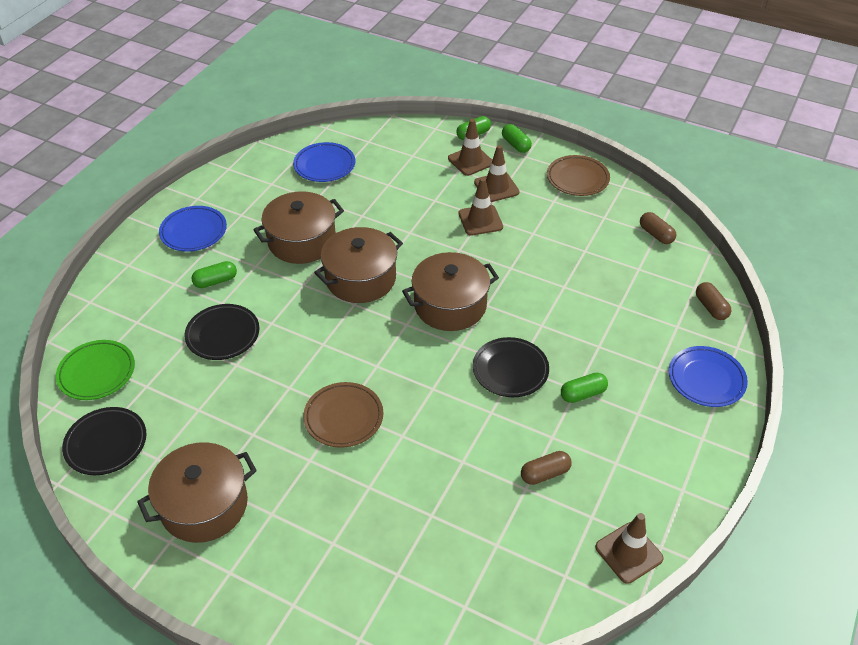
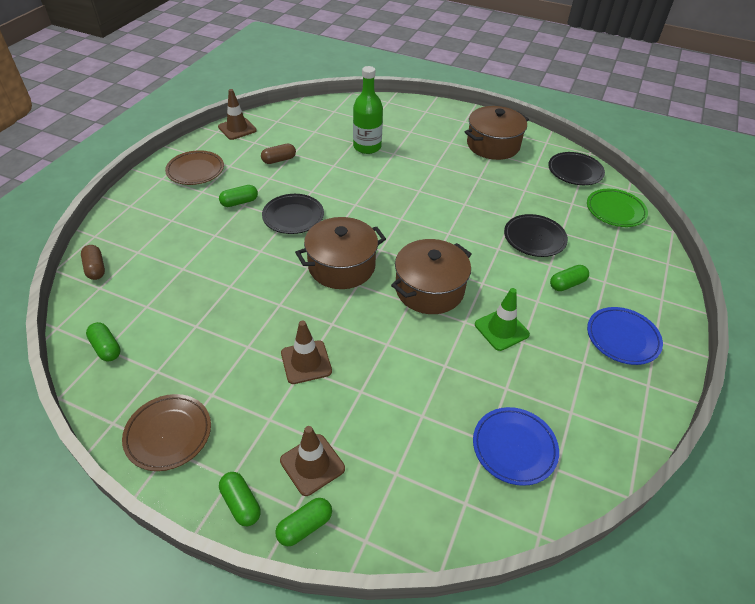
camera: 175 degrees right, 0 degrees up
(302, 241) = (501, 329): brown pot -> green traffic cone
(343, 417) = (418, 187): brown plate -> brown plate (195, 171)
(409, 503) = (367, 147): none -> green bottle
(496, 187) = (281, 414): brown traffic cone -> none
(656, 234) = (106, 348): brown capsule -> green capsule
(706, 379) = (136, 213): blue plate -> none

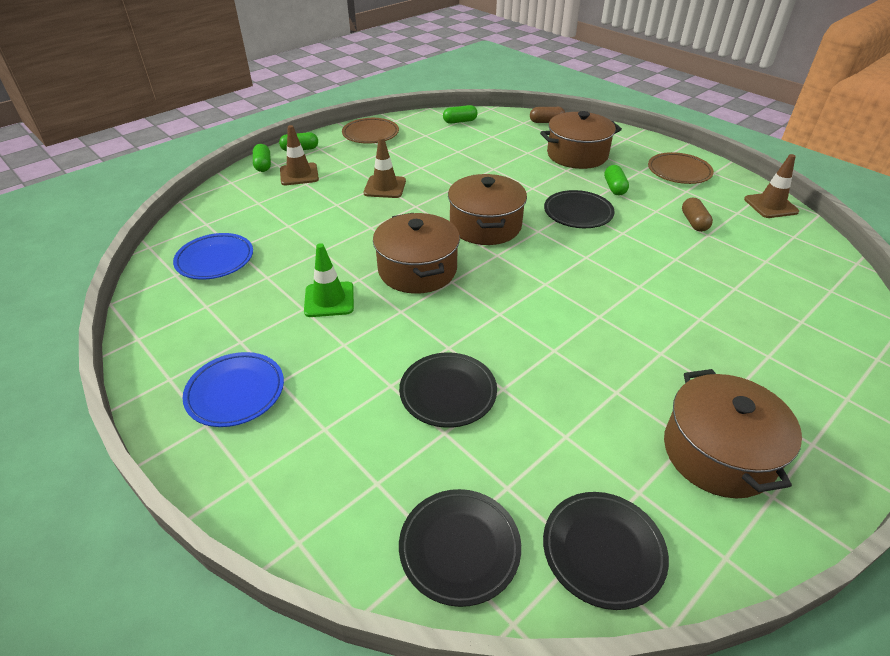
camera: 115 degrees right, 5 degrees down
(179, 233) = (577, 155): none -> brown pot
(367, 147) = (720, 297): green bottle -> none
(567, 284) = (348, 385): green capsule -> none
(615, 211) = (459, 548): green plate -> black plate

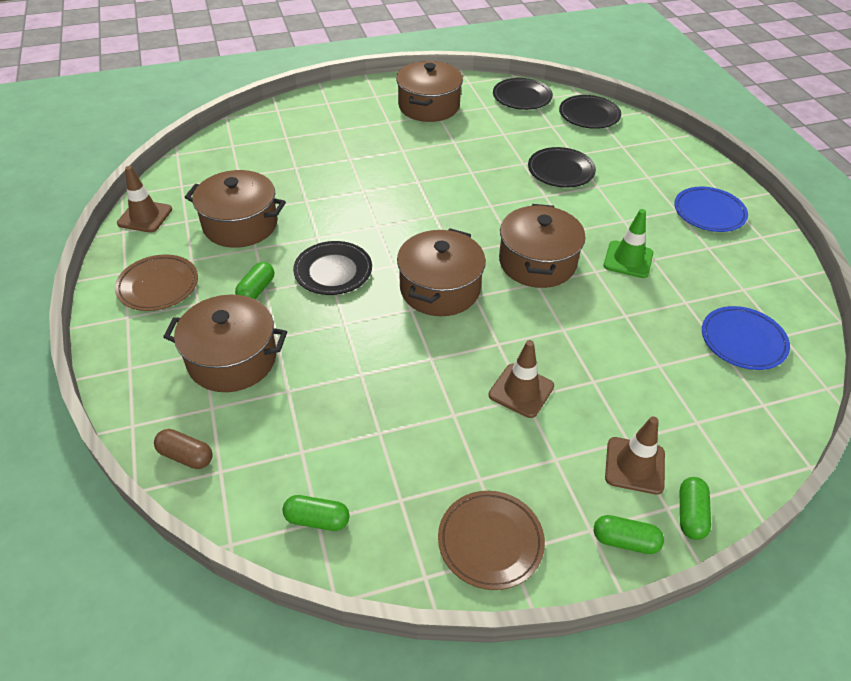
camera: 155 degrees left, 5 degrees up
(694, 222) = (240, 224): brown capsule -> brown pot

